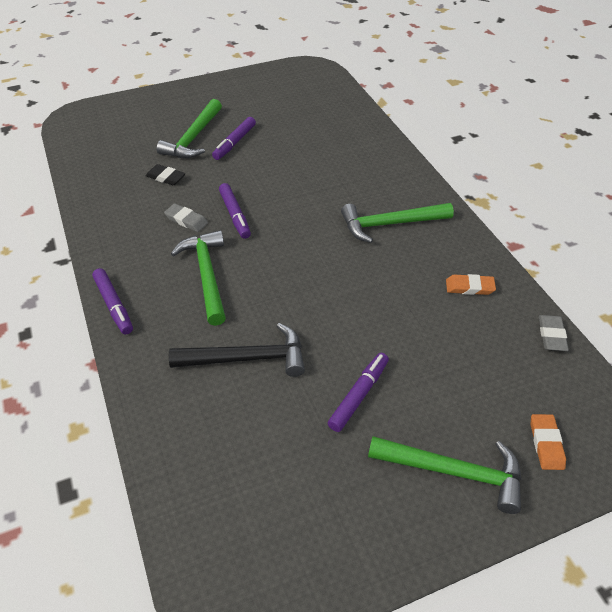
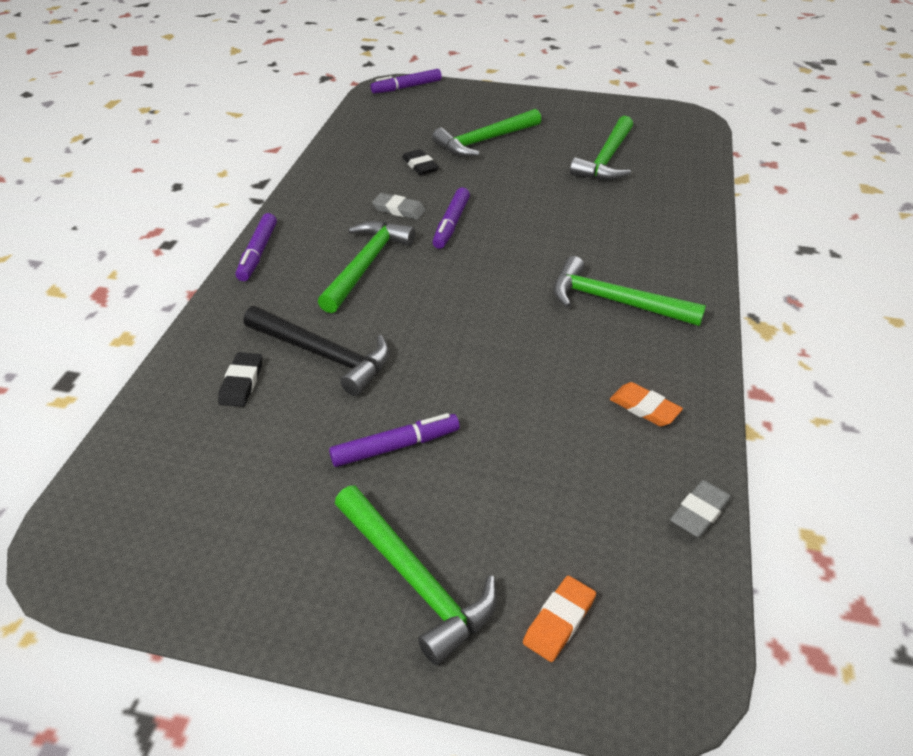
camera: 35 degrees right, 5 degrees down
(186, 220) = (399, 210): grey eraser -> grey eraser turned 45 degrees counterclockwise
(211, 411) = (241, 383): none -> black eraser
(234, 143) = (522, 159): purple marker -> purple marker (406, 87)
(290, 120) = (606, 159): none -> green hammer

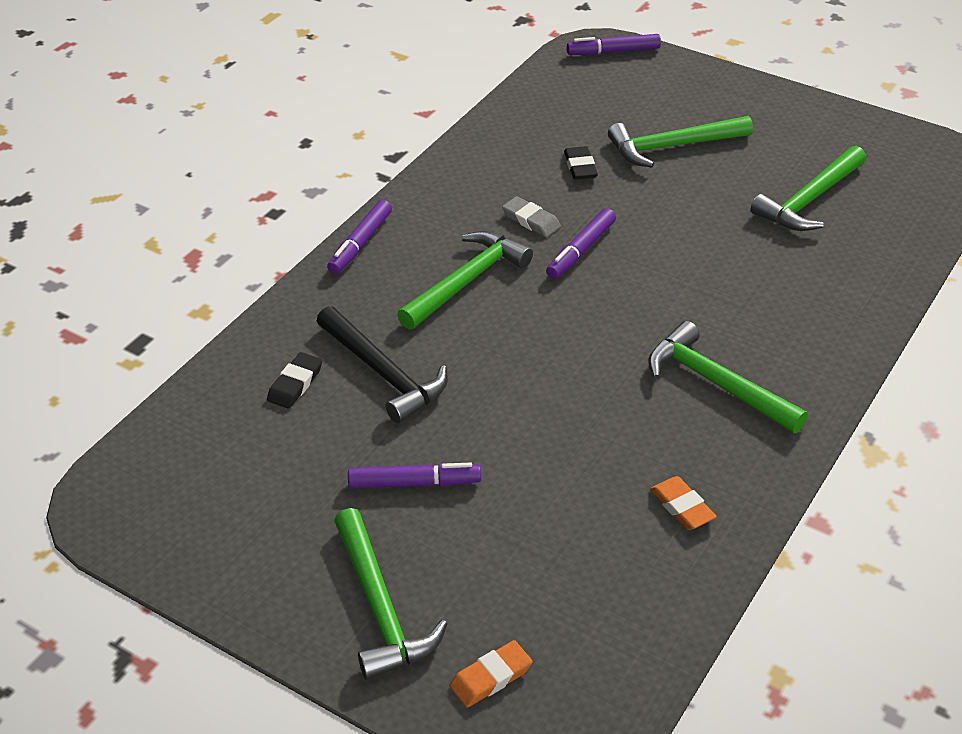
camera: 20 degrees right, 0 degrees up
(699, 512) = (678, 621): grey eraser -> none

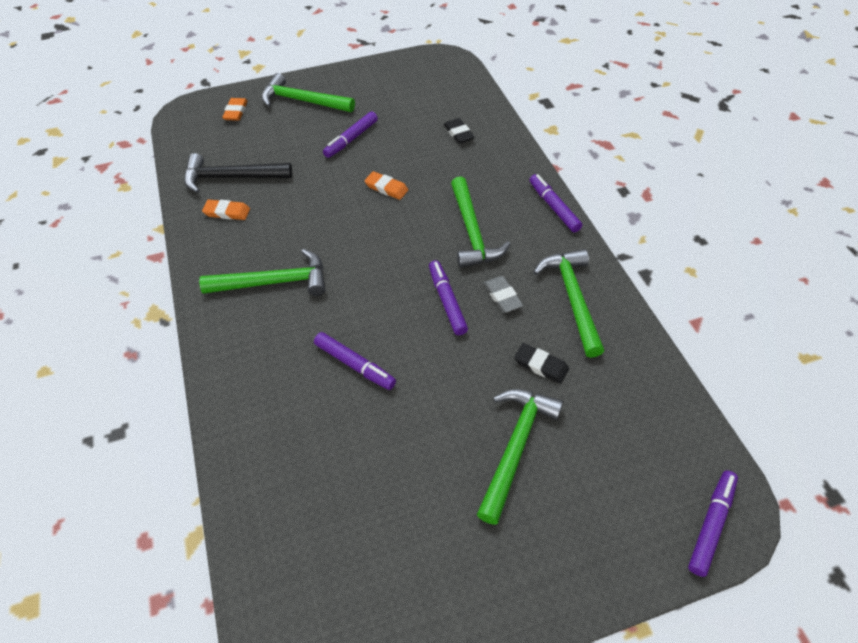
camera: 130 degrees right, 10 degrees up
(383, 373) = (433, 164): black hammer -> black hammer (231, 177)
(472, 388) = (386, 188): none -> orange eraser
(531, 220) = (502, 296): grey eraser -> grey eraser turned 75 degrees clockwise
(724, 266) = (355, 365): none -> purple marker
(809, 200) = (362, 485): green hammer -> green hammer (572, 298)

